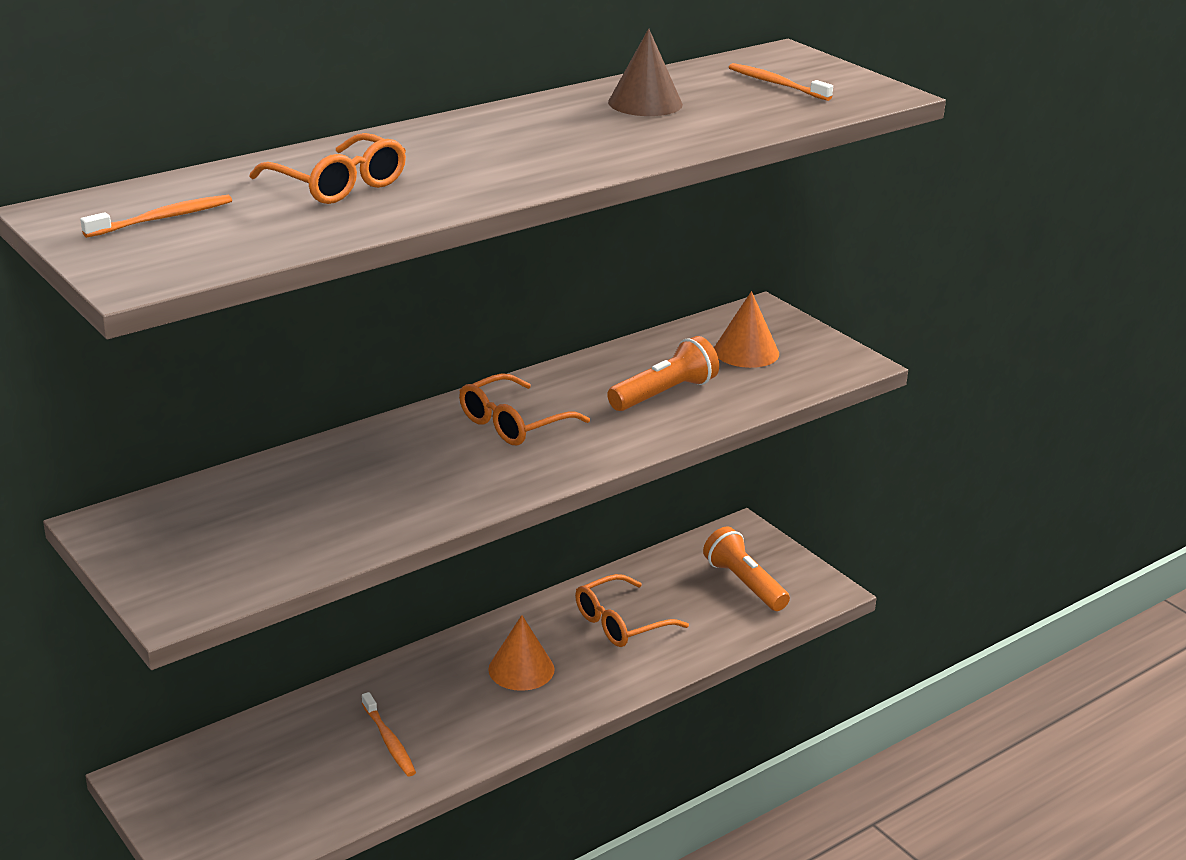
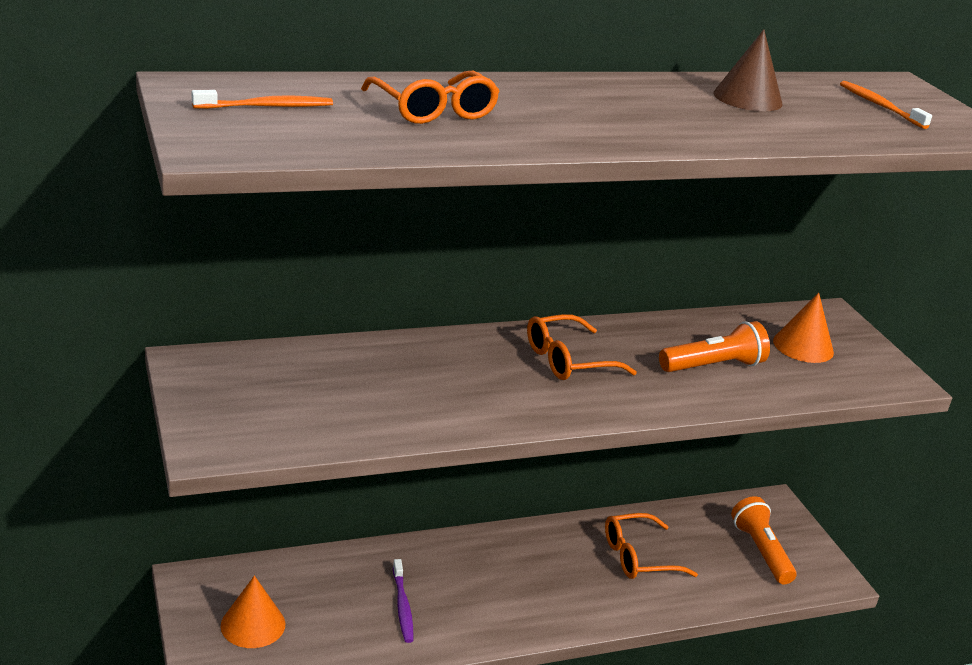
camera: 15 degrees right, 0 degrees up
(389, 741) = (402, 606): orange toothbrush -> purple toothbrush
(521, 669) = (537, 574): orange cone -> orange cone (253, 624)

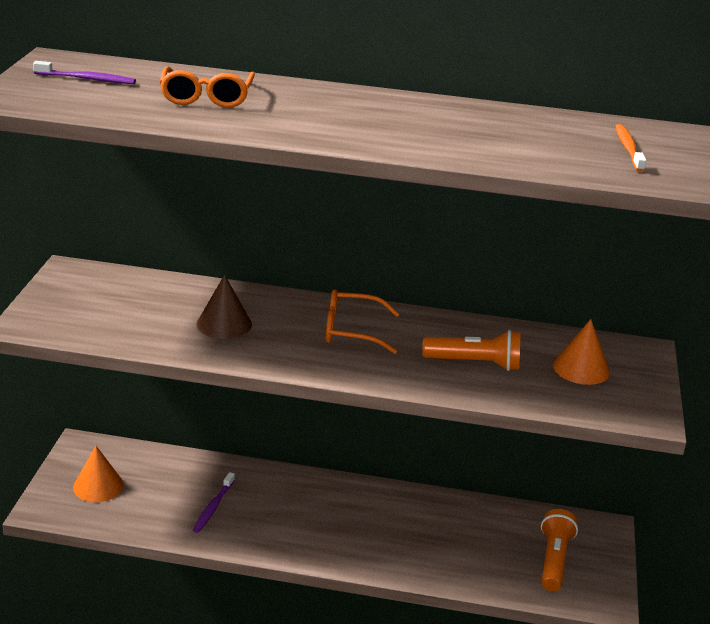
camera: 30 degrees right, 0 degrees up
(266, 106) = (86, 79): orange toothbrush -> purple toothbrush
(638, 557) = (436, 531): orange glasses -> none
(747, 98) = (501, 125): brown cone -> brown cone (224, 324)

